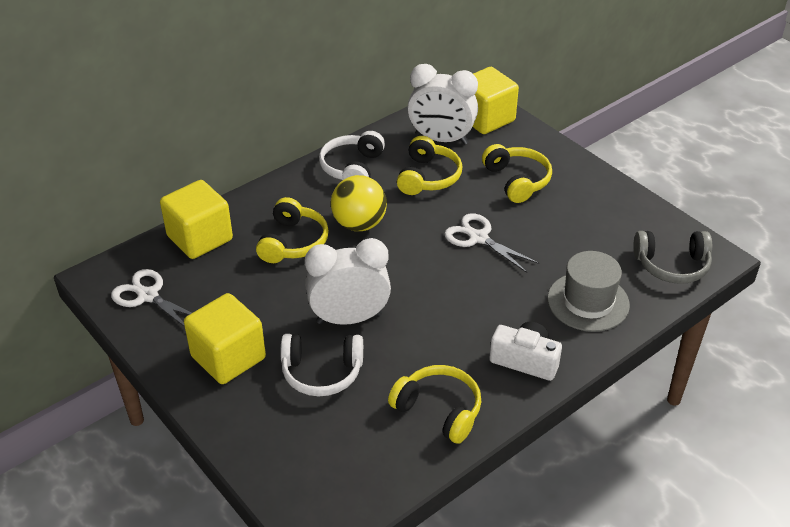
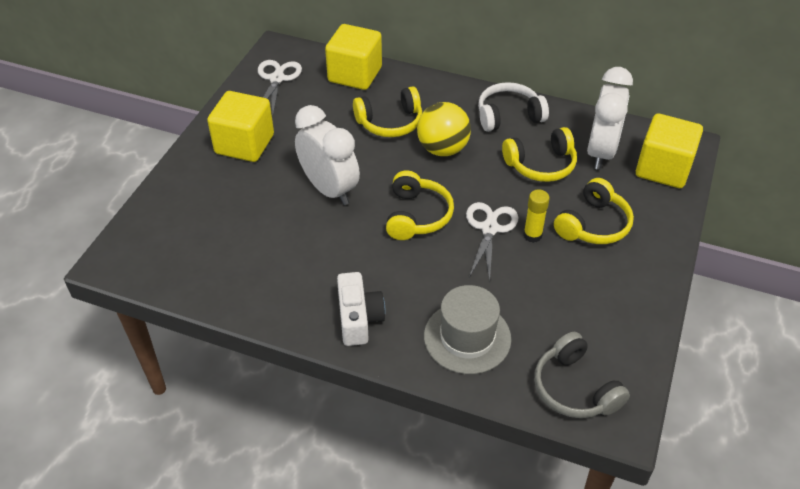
camera: 60 degrees right, 5 degrees up
(322, 372) = (262, 199): white headphones -> none
(439, 410) = (265, 283): yellow headphones -> yellow headphones (417, 215)
(441, 139) = (601, 152): white clock -> white clock turned 150 degrees counterclockwise
(504, 217) = (532, 235): none -> yellow glue stick

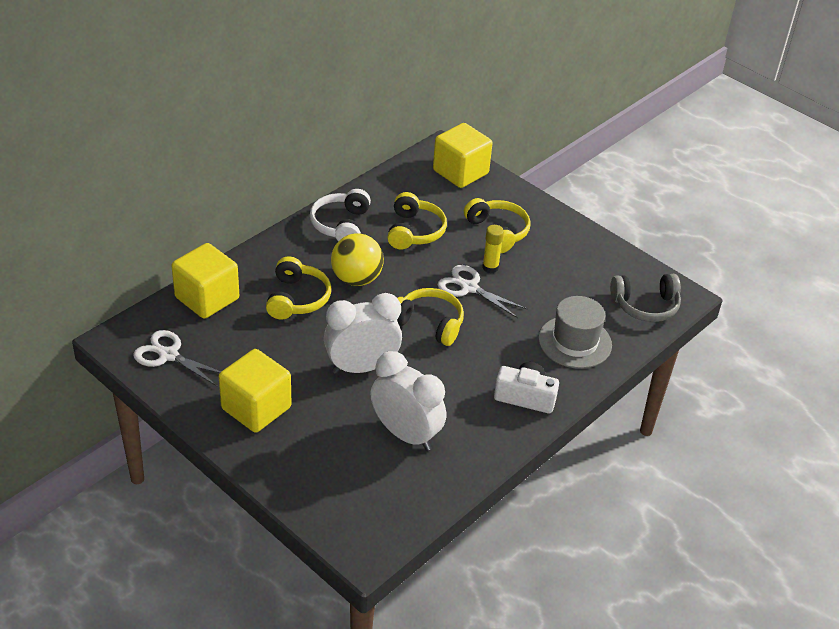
camera: 70 degrees left, 5 degrees down
(601, 152) = (421, 194): white clock -> white clock (406, 434)

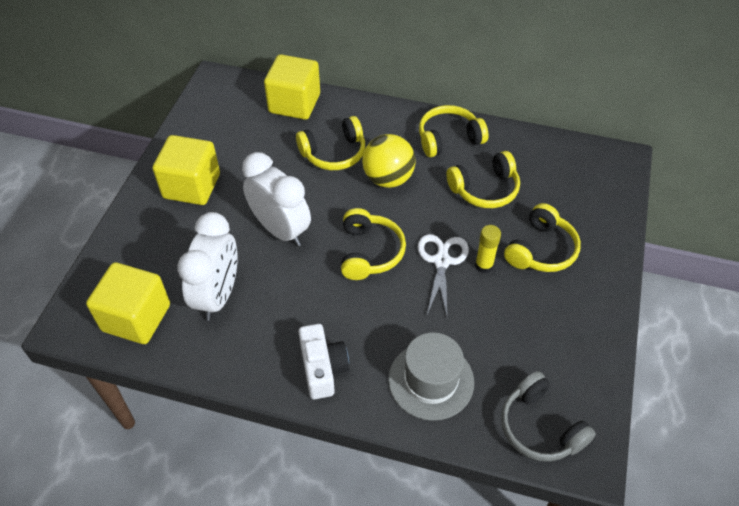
camera: 65 degrees right, 10 degrees up
(169, 355) = (217, 113): white scissors -> none
(341, 225) = (449, 139): white headphones -> yellow headphones
(460, 172) = (602, 185): yellow cube -> yellow cube (136, 318)

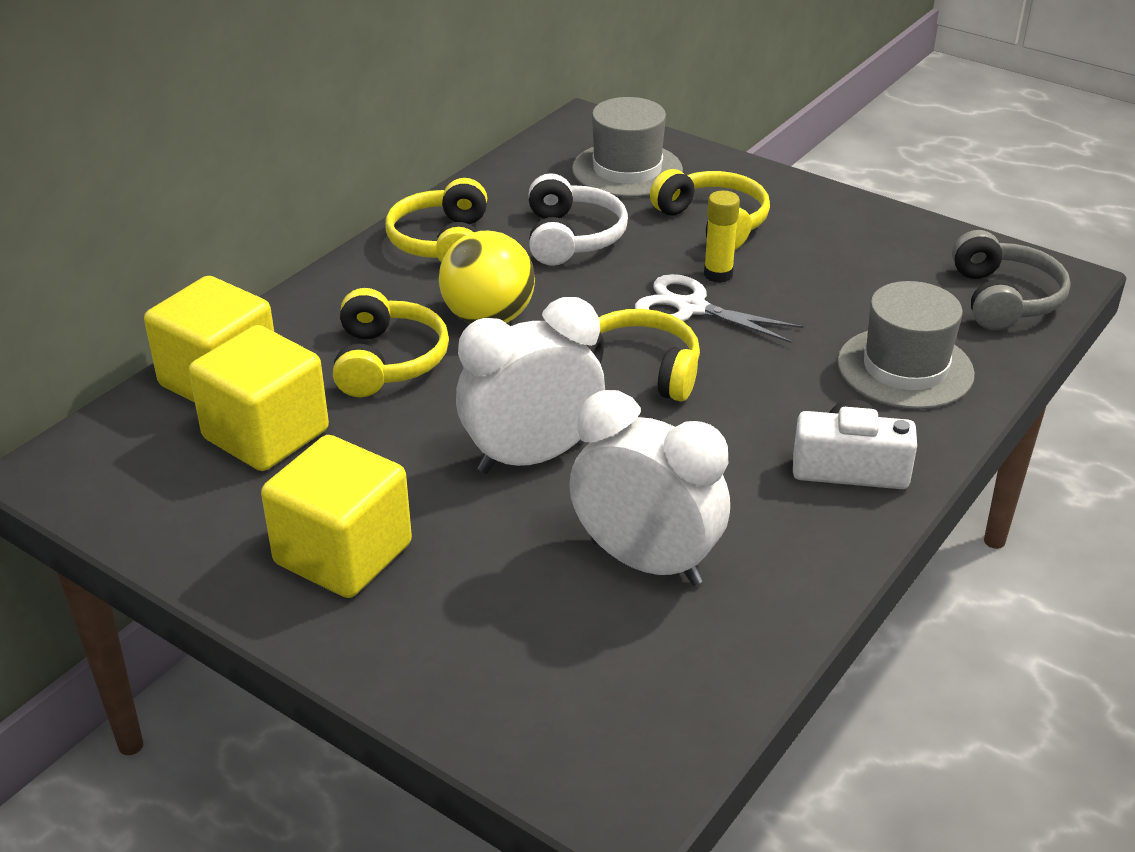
camera: 70 degrees left, 15 degrees down
(136, 318) = (649, 685): yellow cube -> yellow cube (266, 434)
(485, 189) = (571, 237): yellow headphones -> white headphones
(540, 427) = (1003, 299): grey headphones -> grey headphones turned 75 degrees counterclockwise
(576, 193) = (627, 170): none -> grey hat

